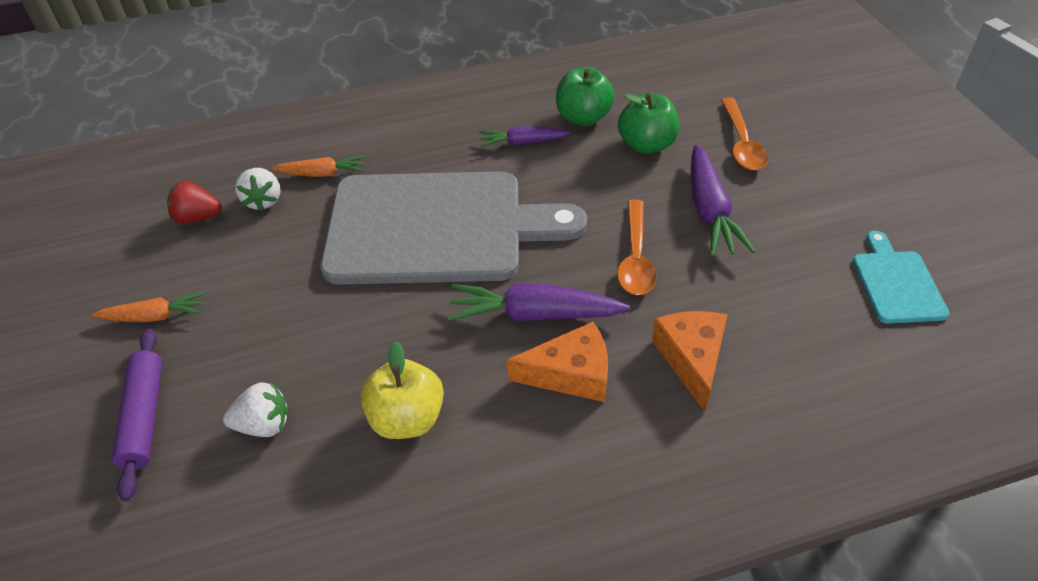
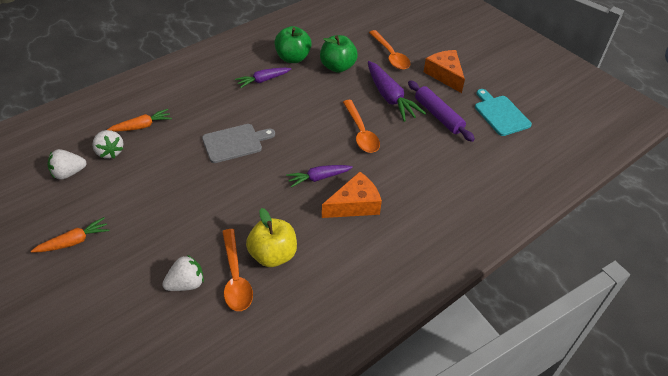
camera: 25 degrees left, 0 degrees up
(144, 417) = (103, 302): purple rolling pin -> purple rolling pin (438, 115)
(197, 218) = (69, 173): red strawberry -> white strawberry
(335, 438) = (235, 278): none -> orange spoon
(436, 228) = (235, 143): grey cutting board -> grey cutting board, size x0.43
(533, 314) = (318, 178): purple carrot -> purple carrot, size x0.62
(691, 359) = (415, 179): orange cheese -> orange cheese (445, 75)

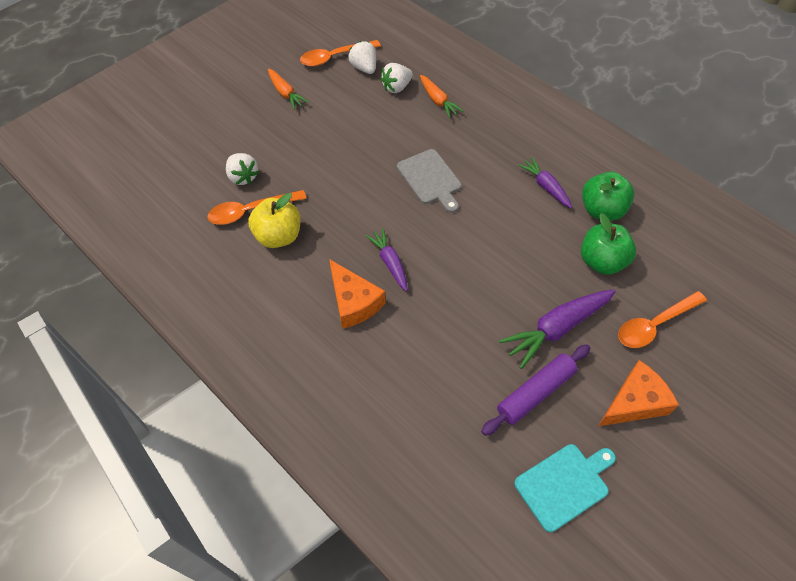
camera: 85 degrees right, 10 degrees up
(361, 133) = (476, 299): orange spoon -> orange spoon (334, 57)

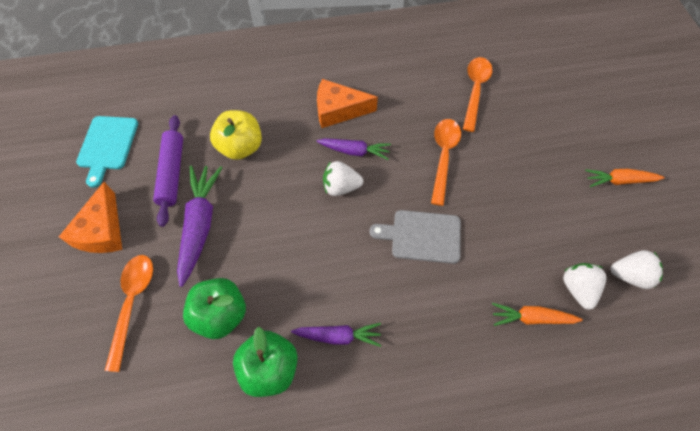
camera: 125 degrees right, 5 degrees up
(243, 177) = (518, 101): white strawberry -> white strawberry (341, 187)
(278, 236) = (436, 96): yellow apple -> yellow apple (241, 147)
(334, 57) = (664, 255): orange spoon -> orange spoon (443, 156)

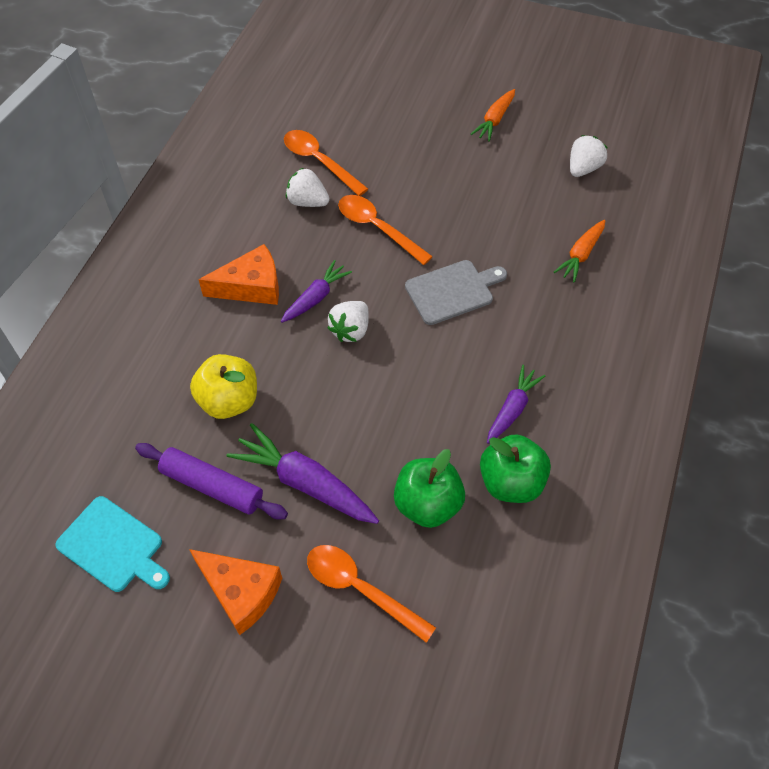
camera: 60 degrees left, 5 degrees down
(338, 110) = (251, 286): orange cheese -> orange cheese turned 135 degrees counterclockwise
(422, 236) = (452, 291): grey cutting board -> grey cutting board turned 150 degrees counterclockwise
(577, 288) = (574, 209): white strawberry -> white strawberry (307, 202)

